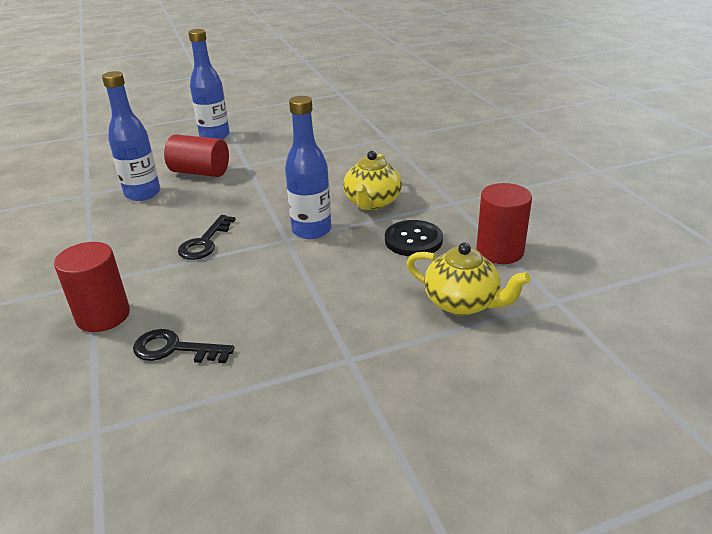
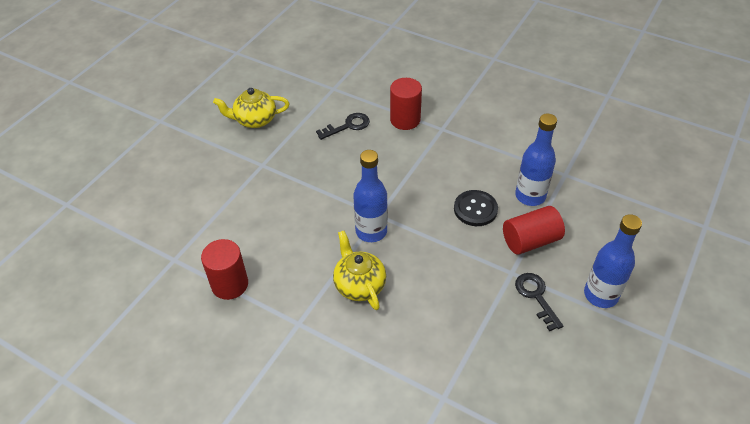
camera: 140 degrees right, 15 degrees up
(204, 242) = (423, 184): black key -> black key (536, 296)
(413, 240) = (295, 262): black button -> black button (475, 209)
(462, 303) = (228, 227): yellow teapot -> yellow teapot (255, 120)

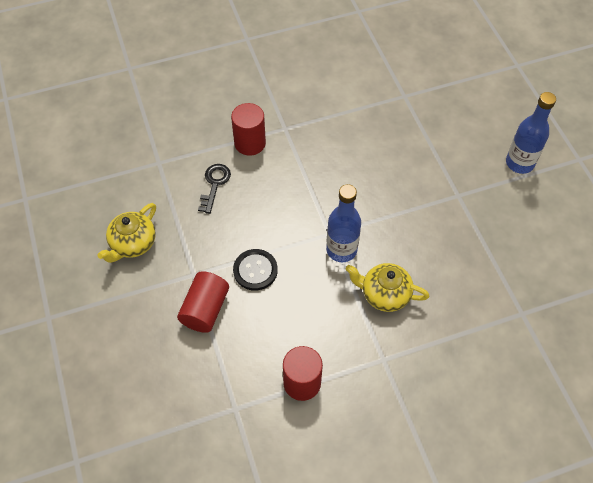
camera: 50 degrees left, 10 degrees up
(475, 209) = (384, 171): black button -> black button (255, 270)
(530, 196) = (404, 131): blue bottle -> none
(530, 241) = (442, 163): red cylinder -> red cylinder (205, 309)
(536, 296) = (490, 198): black key -> none

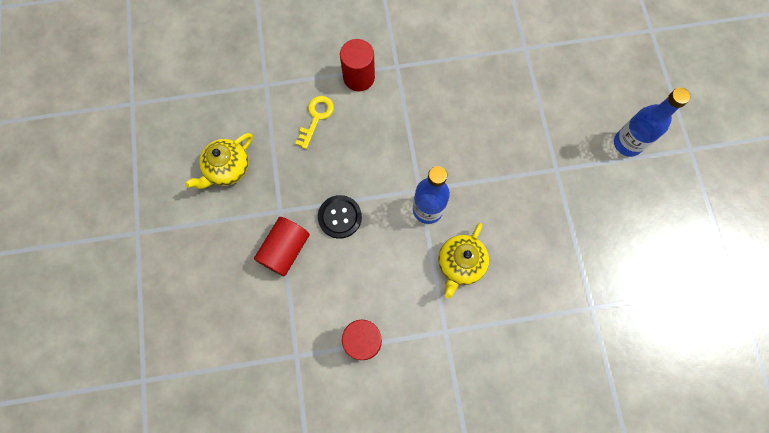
camera: 10 degrees right, 15 degrees up
(214, 184) = (316, 117): black key -> yellow key
(384, 294) = (460, 264): yellow teapot -> yellow teapot turned 90 degrees counterclockwise

